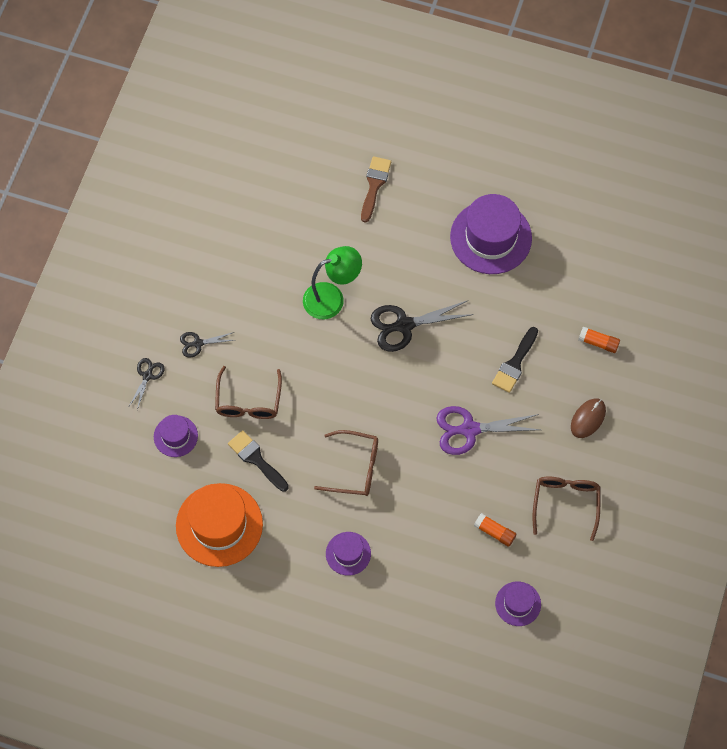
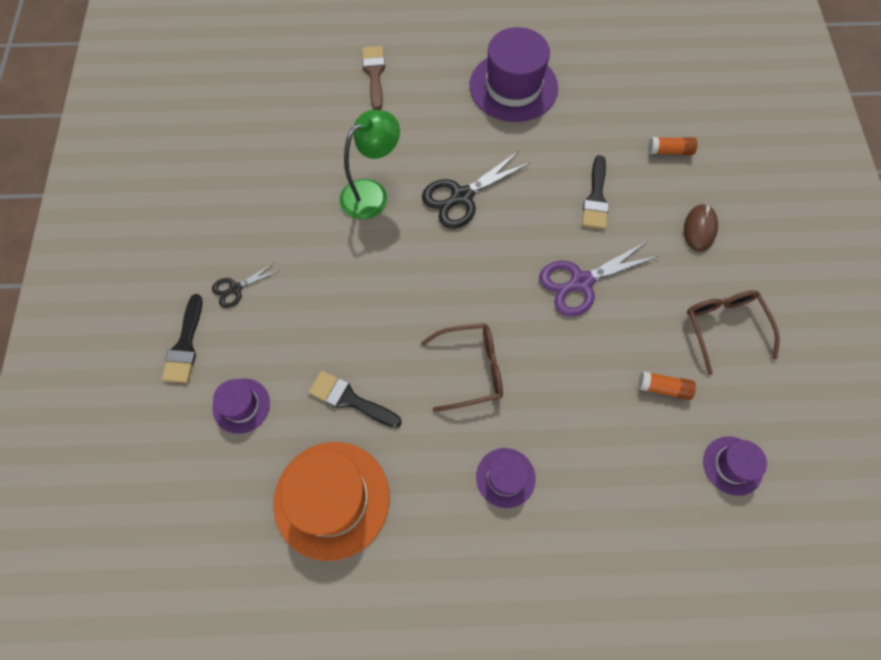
camera: 20 degrees left, 0 degrees up
(147, 375) = (185, 345): black scissors -> black brush
(248, 401) = (317, 334): brown glasses -> none

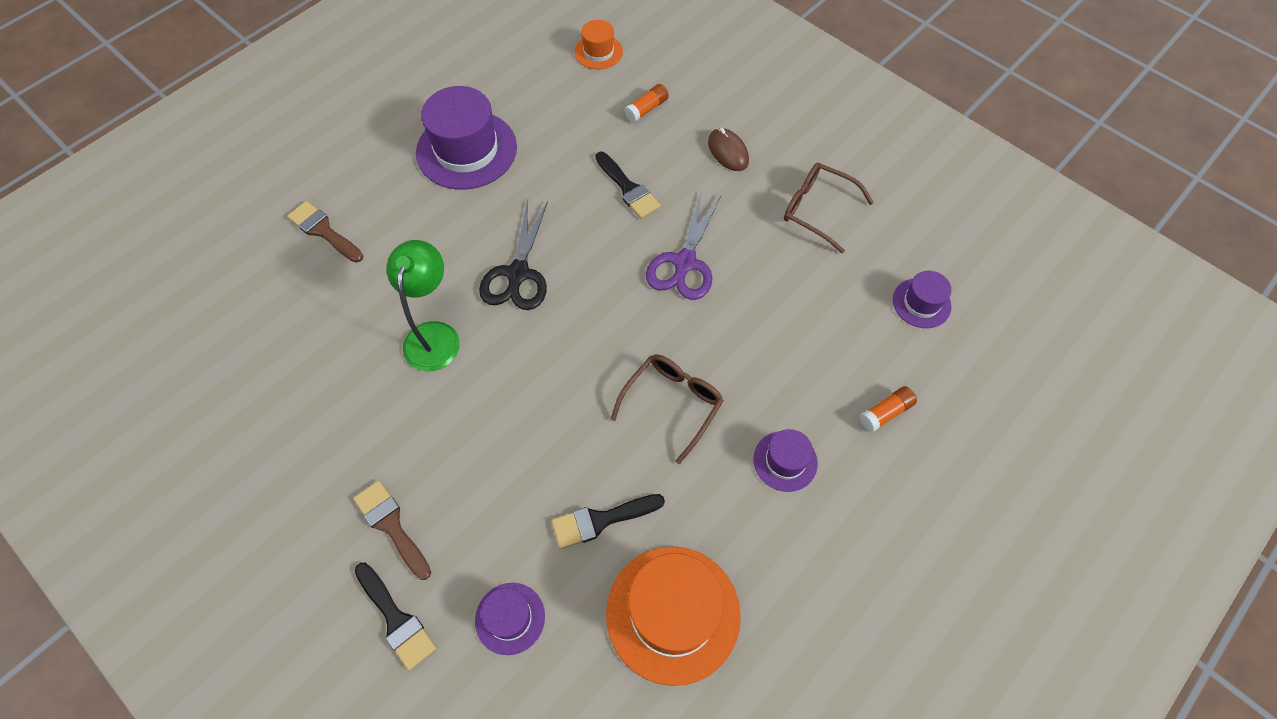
camera: 45 degrees left, 5 degrees down
(235, 289) = (392, 526): black scissors -> brown brush
(663, 388) = (823, 290): orange glue stick -> orange glue stick (885, 413)
(678, 83) = (598, 52): none -> orange hat

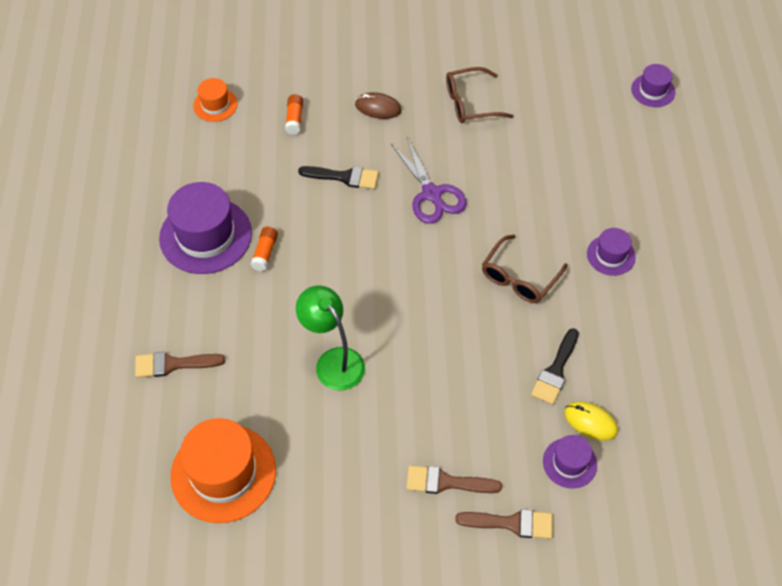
camera: 45 degrees left, 5 degrees down
(396, 619) = (511, 523): black brush -> brown brush
(518, 274) = (340, 283): black scissors -> none
(574, 599) = (590, 422): none -> yellow mouse
(672, 404) = (519, 277): brown glasses -> brown glasses turned 135 degrees counterclockwise
(673, 613) = (645, 381): orange hat -> orange hat (223, 473)
(885, 413) = (630, 187): orange glue stick -> orange glue stick (265, 253)
(921, 303) = (583, 112): purple hat -> purple hat (653, 90)

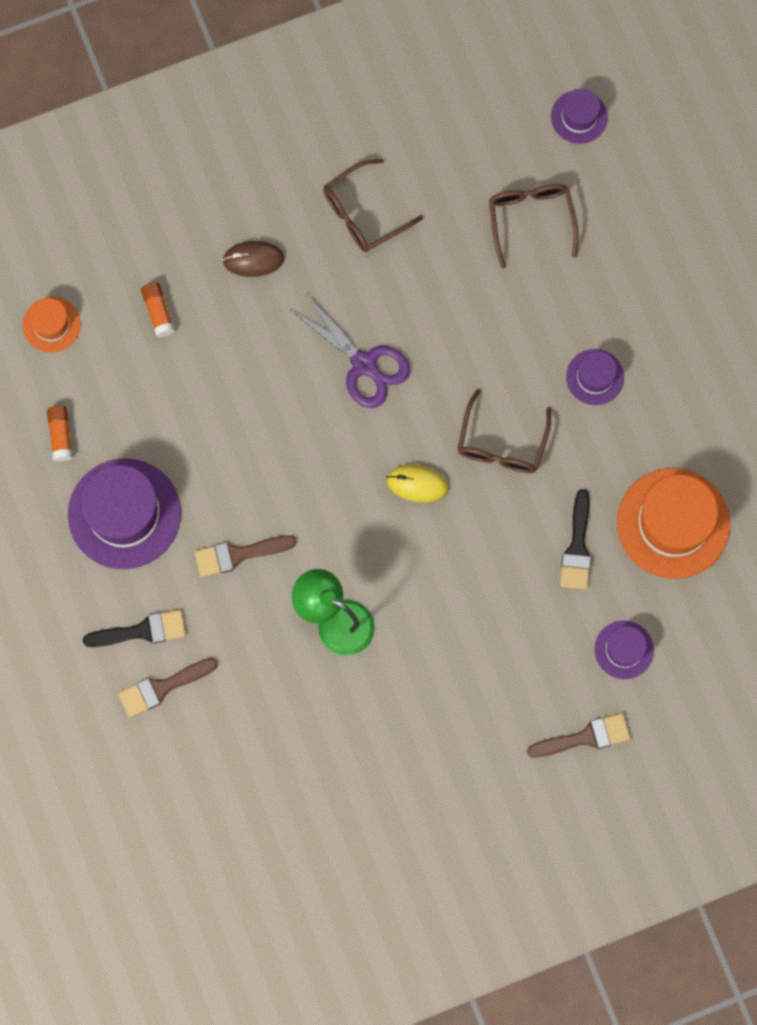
camera: 20 degrees left, 20 degrees up
(223, 473) = (272, 790): orange hat -> orange hat (673, 523)
(265, 253) = (203, 512): orange glue stick -> orange glue stick (61, 435)
(344, 177) = (252, 376): black brush -> black brush (141, 631)
(446, 482) = (505, 717): brown brush -> brown brush (238, 554)
(590, 422) = (631, 595): yellow mouse -> yellow mouse (417, 484)
(595, 141) = (531, 220): none -> brown glasses

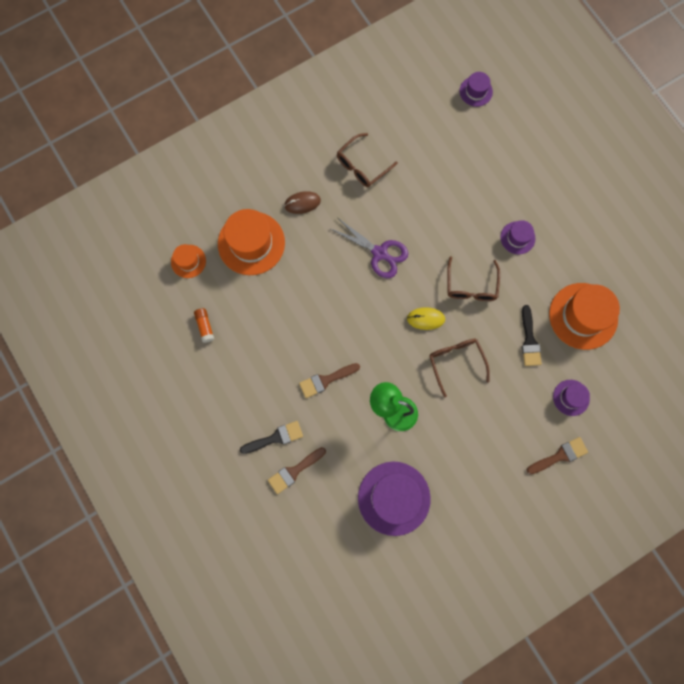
camera: 10 degrees left, 0 degrees up
(124, 514) = (252, 367): purple hat -> purple hat (394, 498)
(158, 312) = (251, 243): orange glue stick -> orange hat
(531, 220) = (460, 154): brown glasses -> brown glasses (456, 362)

